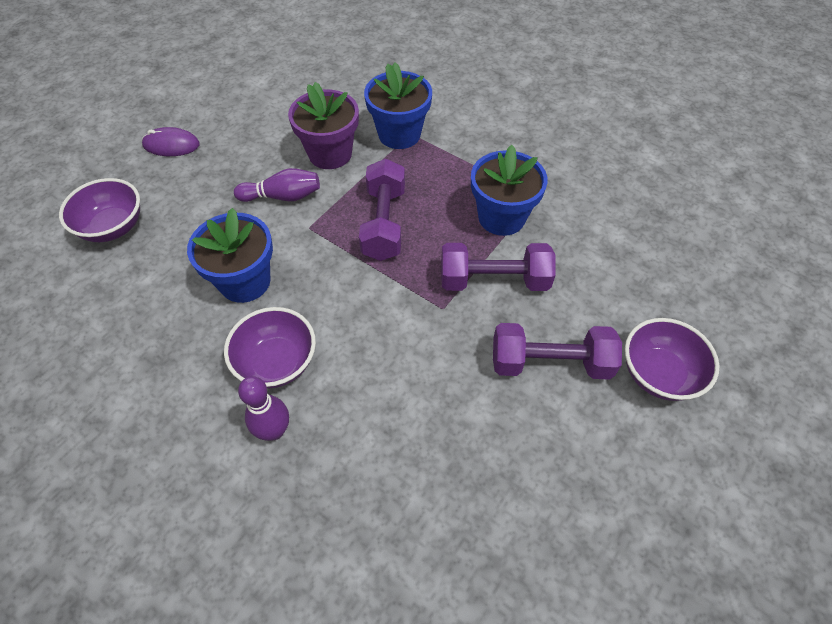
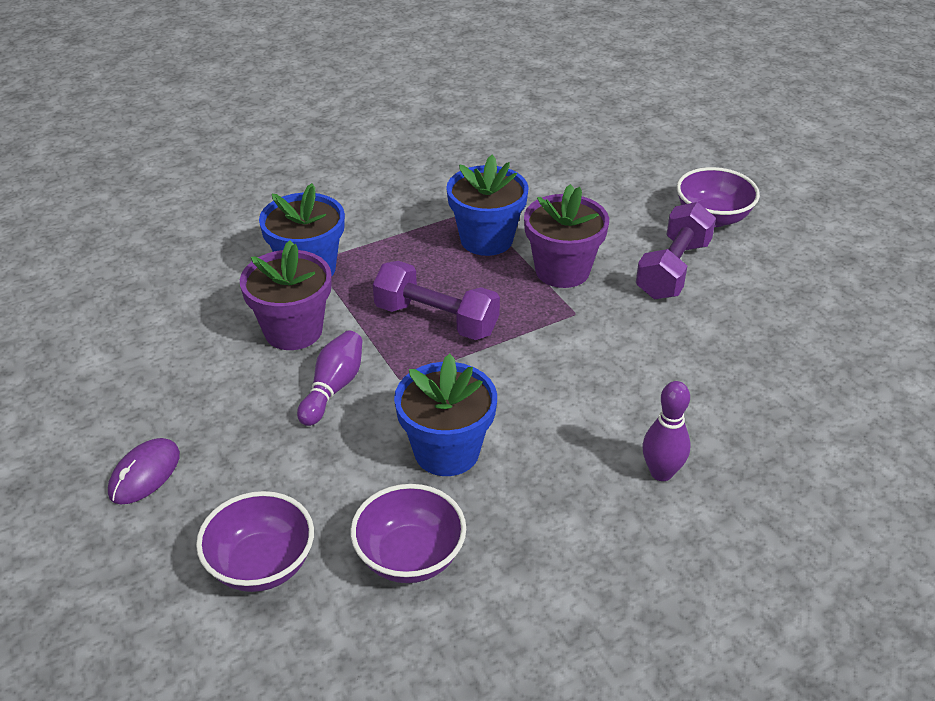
camera: 65 degrees left, 15 degrees down
(277, 362) = (577, 450): purple bowl -> purple bowl (410, 557)
(494, 280) = (562, 270): purple dumbbell -> purple flower pot

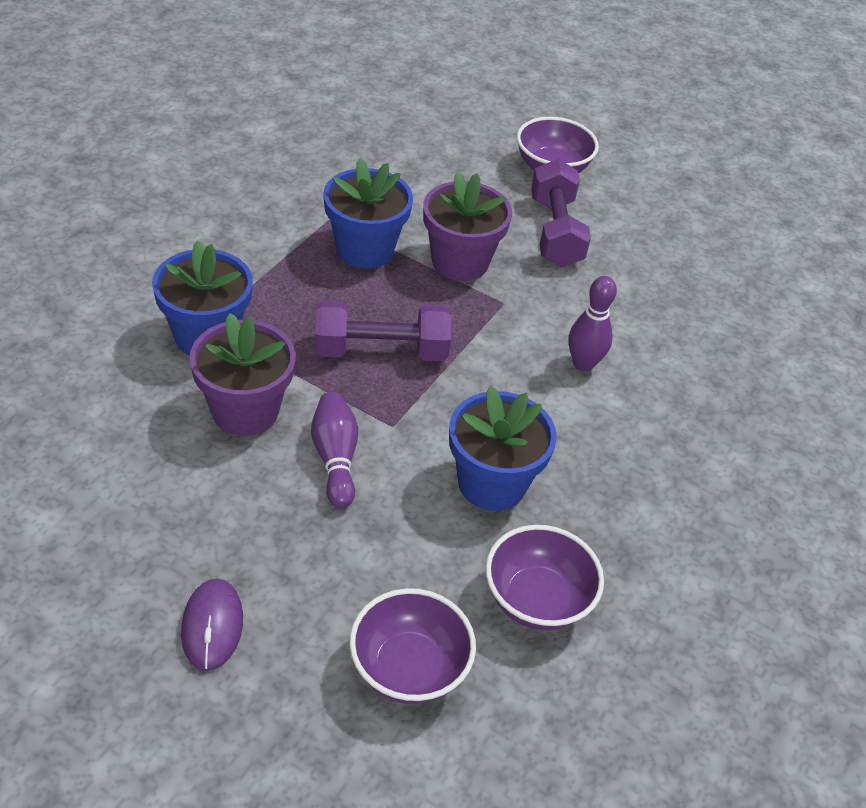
camera: 35 degrees left, 5 degrees up
(661, 472) = (682, 433): purple bowling pin -> purple bowling pin (583, 364)

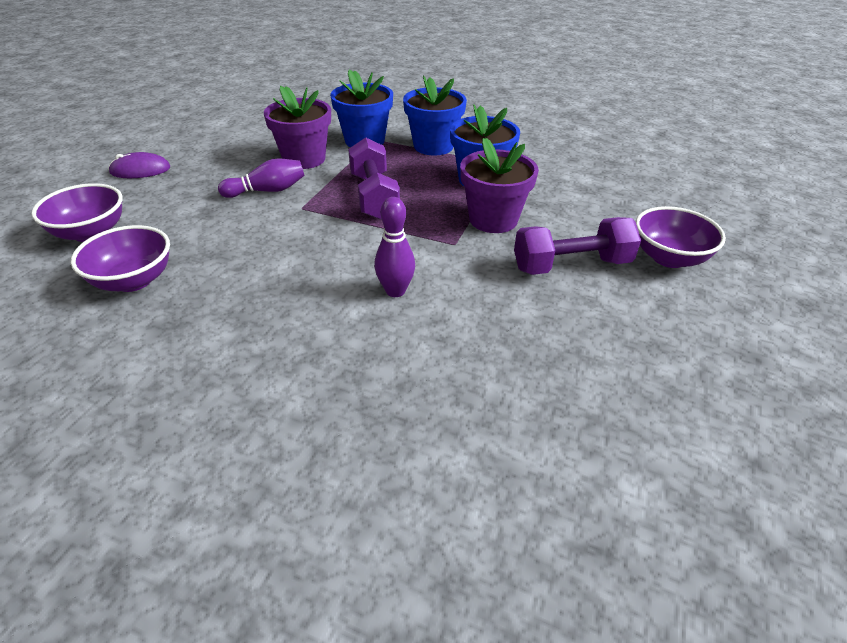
camera: 85 degrees right, 5 degrees down
(492, 483) = (248, 252): blue flower pot -> blue flower pot (433, 146)

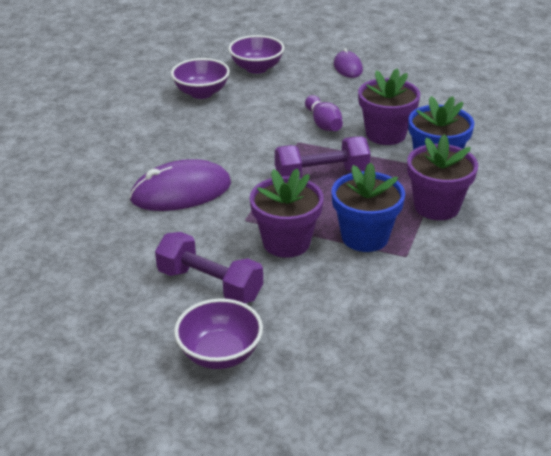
camera: 90 degrees right, 5 degrees down
(395, 291) = (181, 191): purple bowling pin -> purple mouse
(433, 146) = (436, 207): blue flower pot -> purple flower pot
(571, 265) = (210, 285): purple dumbbell -> purple dumbbell turned 45 degrees counterclockwise

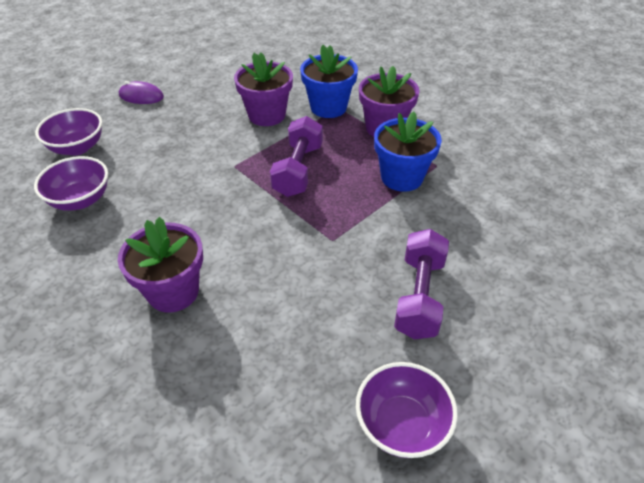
camera: 65 degrees left, 10 degrees up
(181, 191) = (253, 272): purple mouse -> none
(210, 285) = (419, 296): purple dumbbell -> purple dumbbell turned 45 degrees counterclockwise
(220, 354) = (521, 319): purple bowl -> purple bowl (401, 424)
(286, 242) = (383, 224): purple flower pot -> purple flower pot (173, 291)
(323, 123) = (219, 141): purple bowling pin -> none

